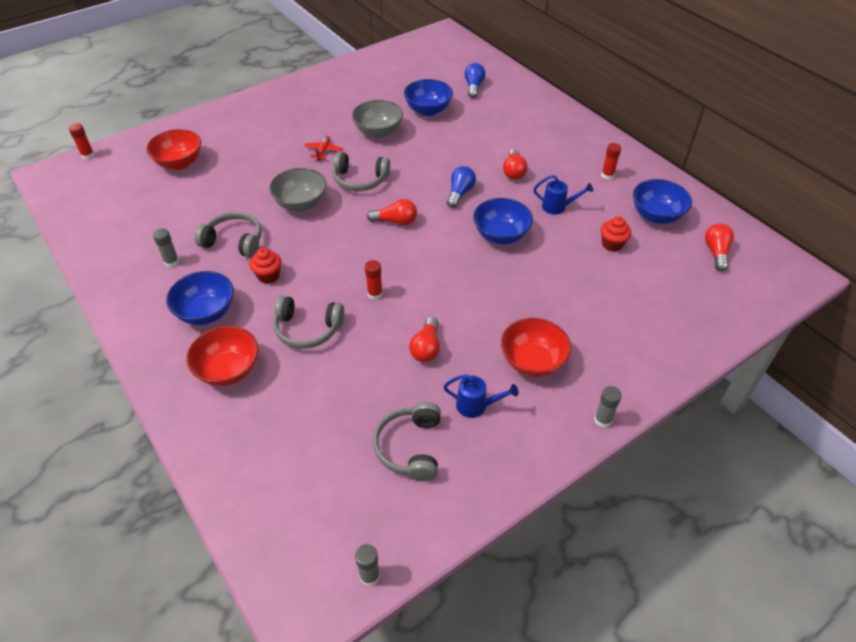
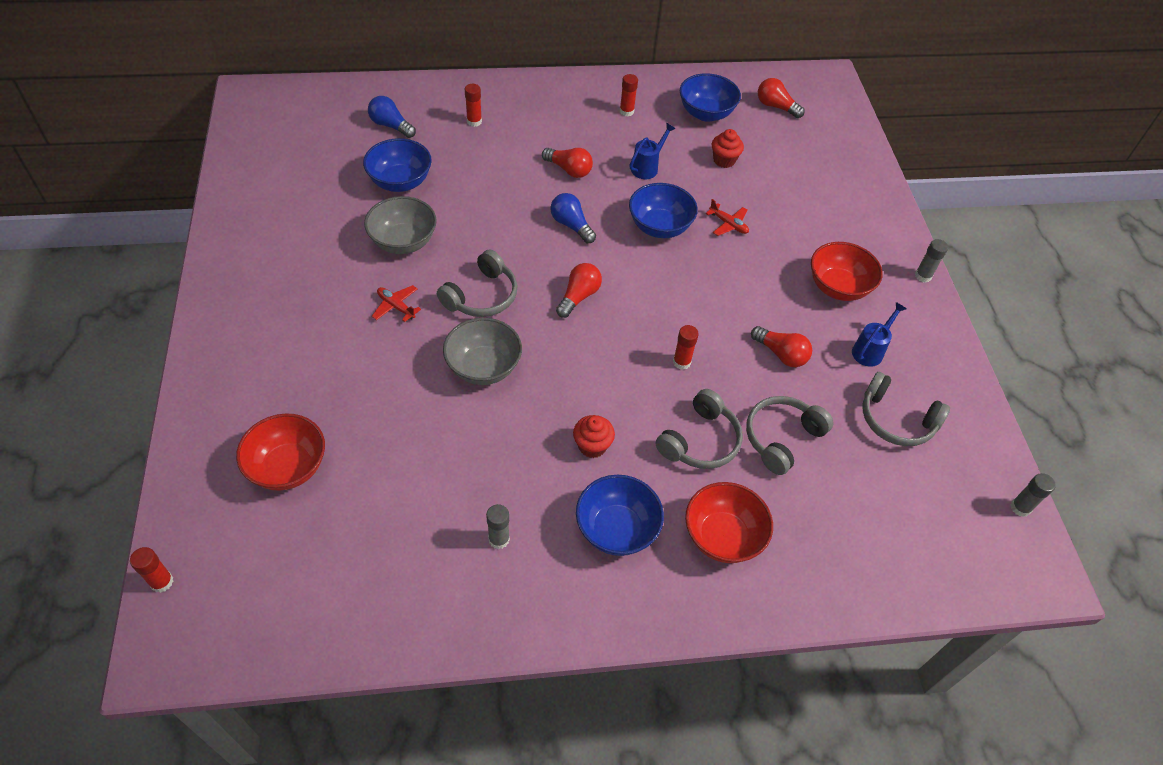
camera: 65 degrees left, 5 degrees up
(234, 241) = (506, 459): grey headphones -> grey headphones (782, 438)
(515, 115) = (474, 121): none -> red glue stick
(541, 271) = (728, 224): none -> red plane

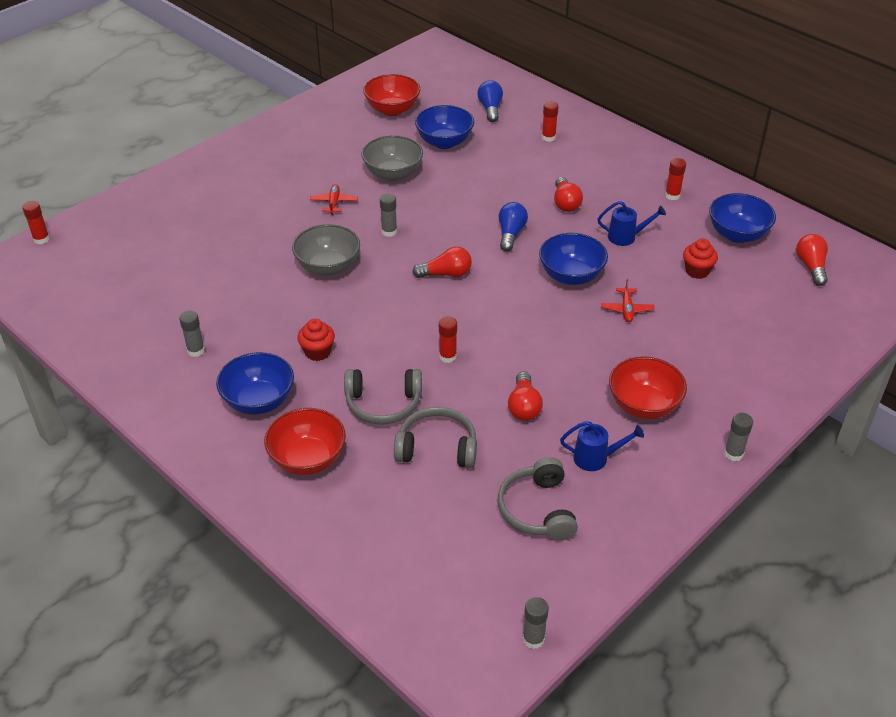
camera: 55 degrees right, 10 degrees down
(288, 467) = (162, 236): red bowl -> red bowl (392, 110)
(481, 296) = (389, 231): grey headphones -> grey glue stick

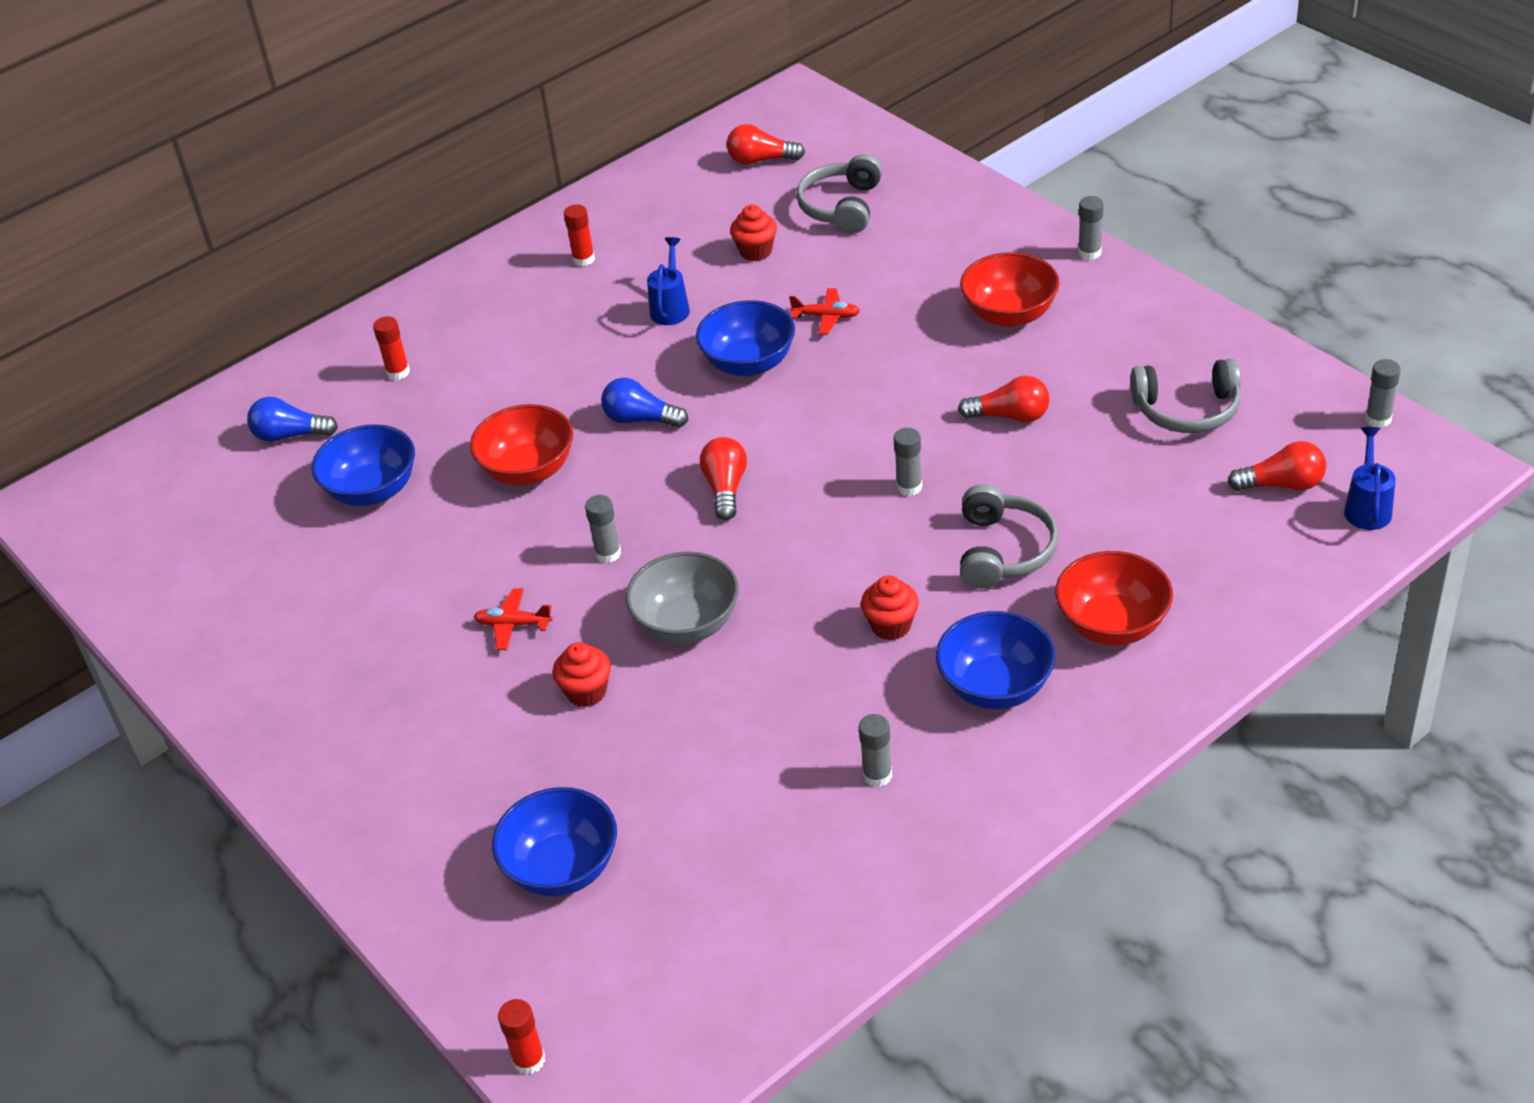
camera: 80 degrees left, 0 degrees up
(278, 234) = (586, 692): none -> red cupcake
(392, 110) = (247, 557): red bowl -> red bowl (528, 470)
(393, 174) = (448, 552): grey bowl -> none
(437, 448) = (1087, 497): grey headphones -> grey headphones (842, 207)
(447, 356) = (909, 487): red glue stick -> grey glue stick
(565, 203) = (577, 361): red light bulb -> red light bulb (1282, 485)
(596, 458) = (1100, 358): blue watering can -> blue watering can (1367, 507)
(737, 234) = (684, 211): blue bowl -> blue bowl (562, 868)

